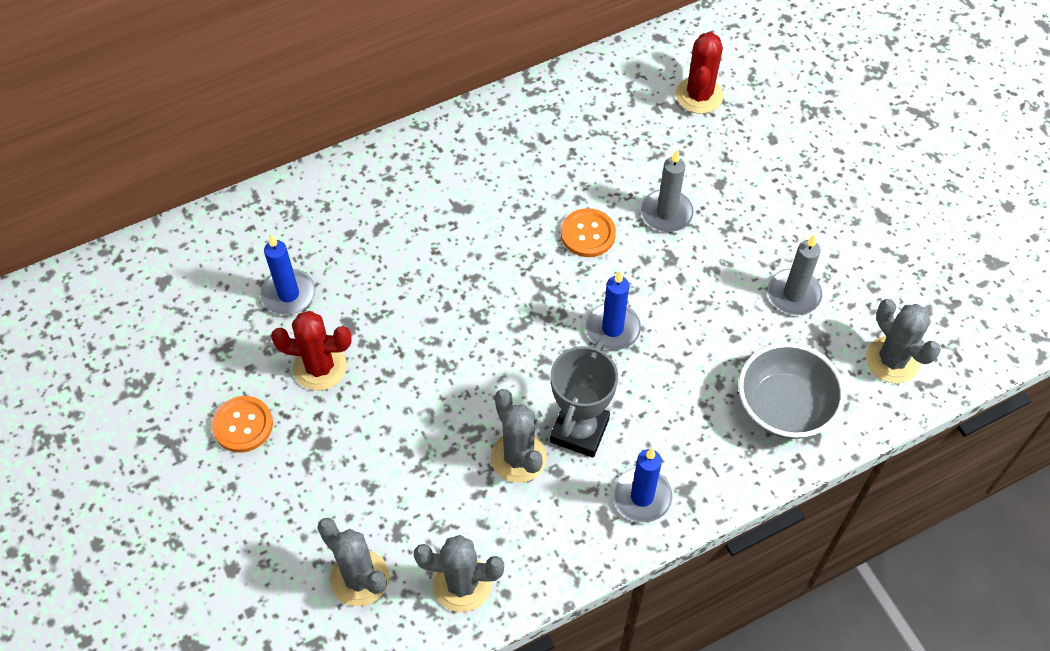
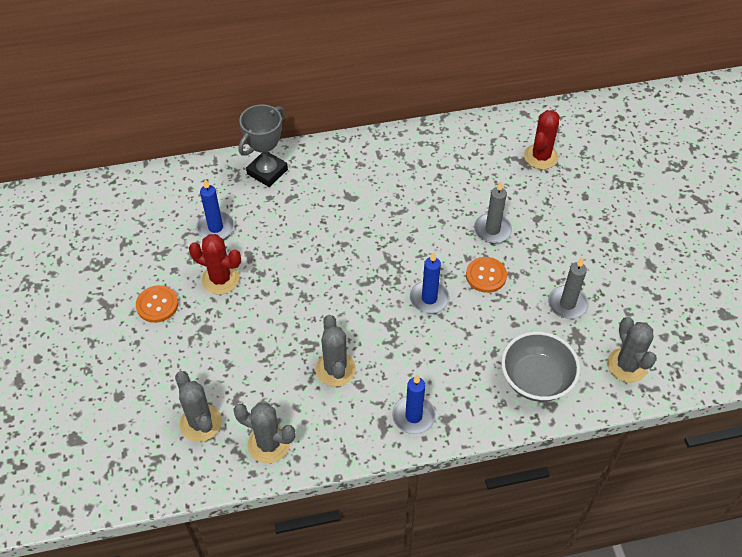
camera: 15 degrees right, 5 degrees down
(579, 430) = (384, 361): grey trophy -> grey trophy (267, 172)
(588, 234) = (432, 232): orange button -> orange button (486, 275)

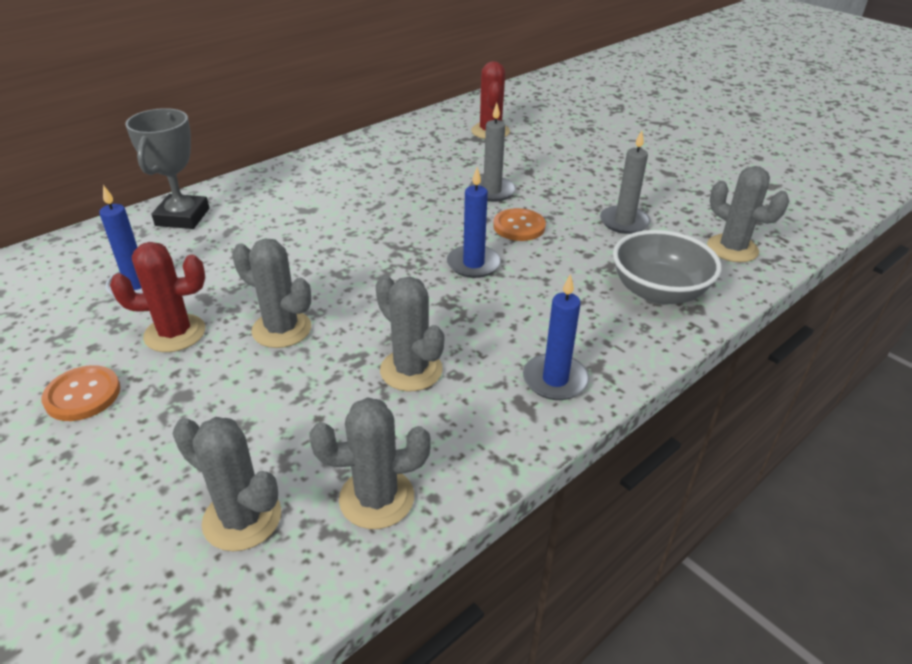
camera: 30 degrees left, 15 degrees down
(280, 303) = (281, 329): none -> grey cactus

